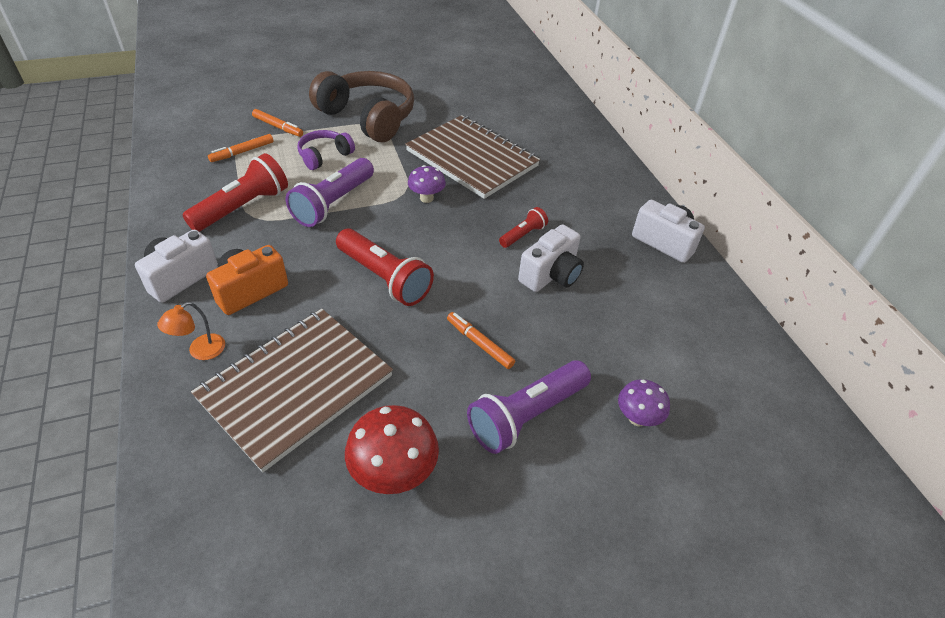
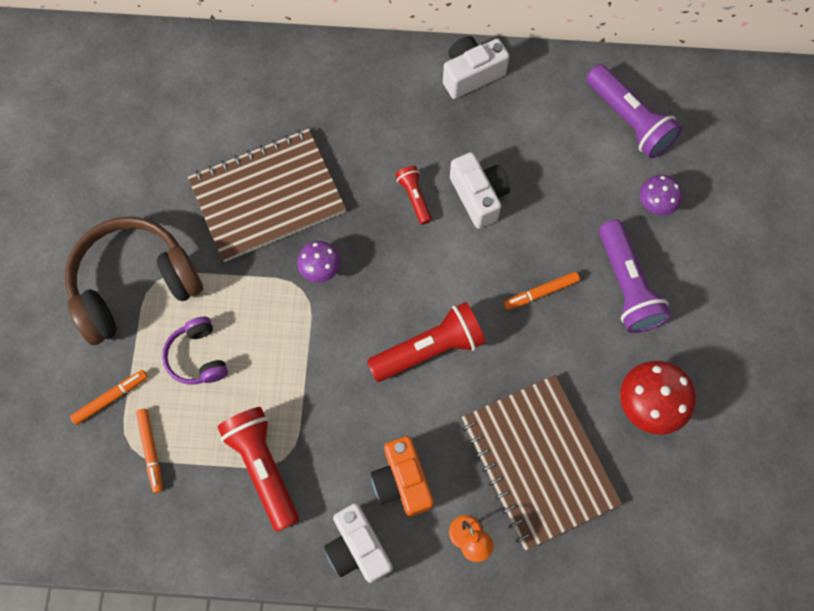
camera: 65 degrees left, 25 degrees up
(333, 204) = (293, 368): purple flashlight -> purple flashlight (629, 120)

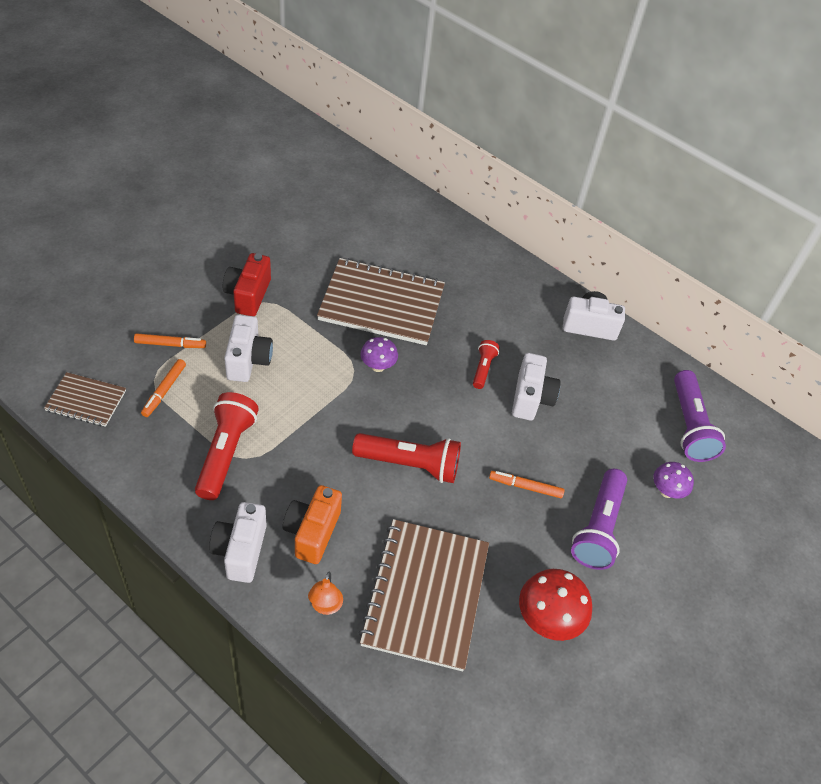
camera: 30 degrees right, 20 degrees down
(89, 519) = (86, 401): none -> brown notebook
(134, 285) = (248, 295): brown headphones -> red camera
(198, 356) = (248, 360): purple headphones -> white camera

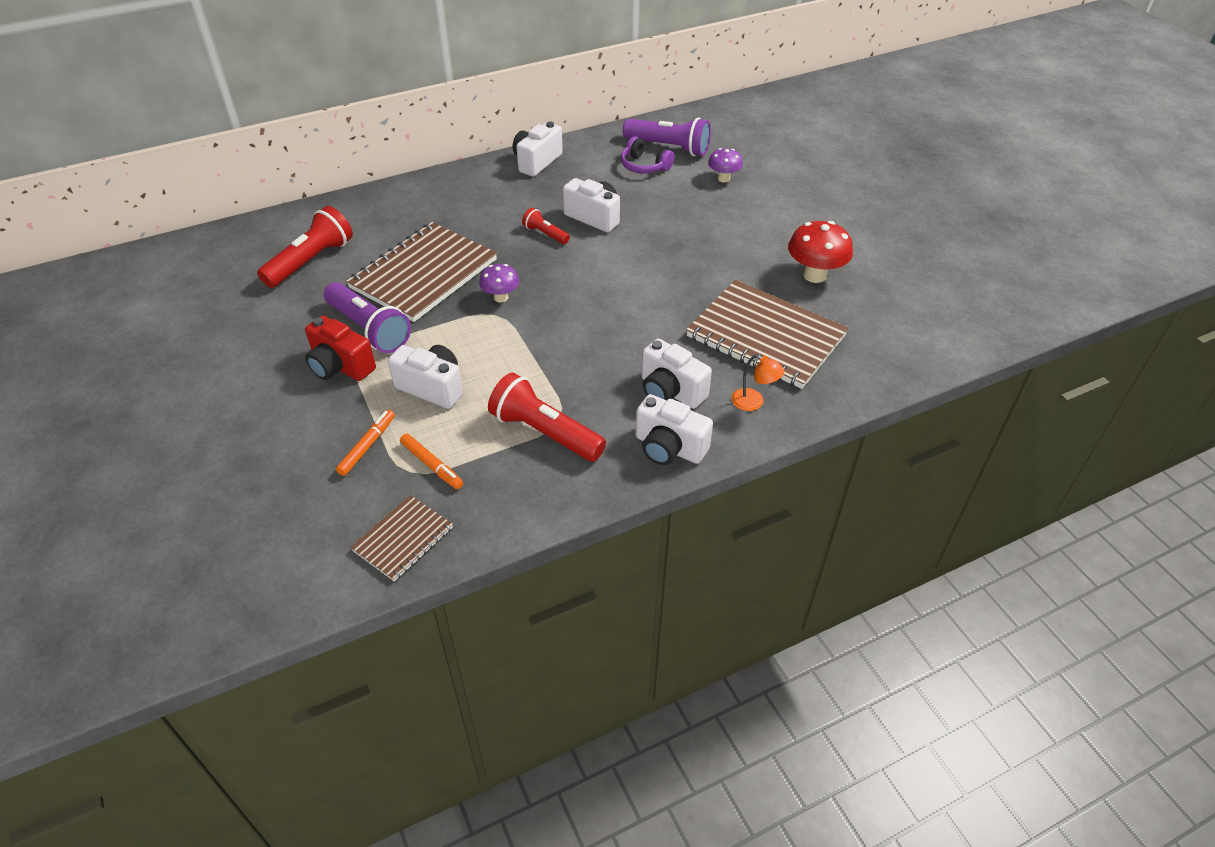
camera: 60 degrees left, 5 degrees down
(312, 532) = (670, 391): orange camera -> white camera
(410, 464) = (626, 308): red flashlight -> red flashlight (311, 261)
(525, 487) = (684, 248): orange marker -> none
(598, 528) = (742, 223): purple flashlight -> purple flashlight (369, 329)
(642, 414) = (644, 166): none -> purple headphones

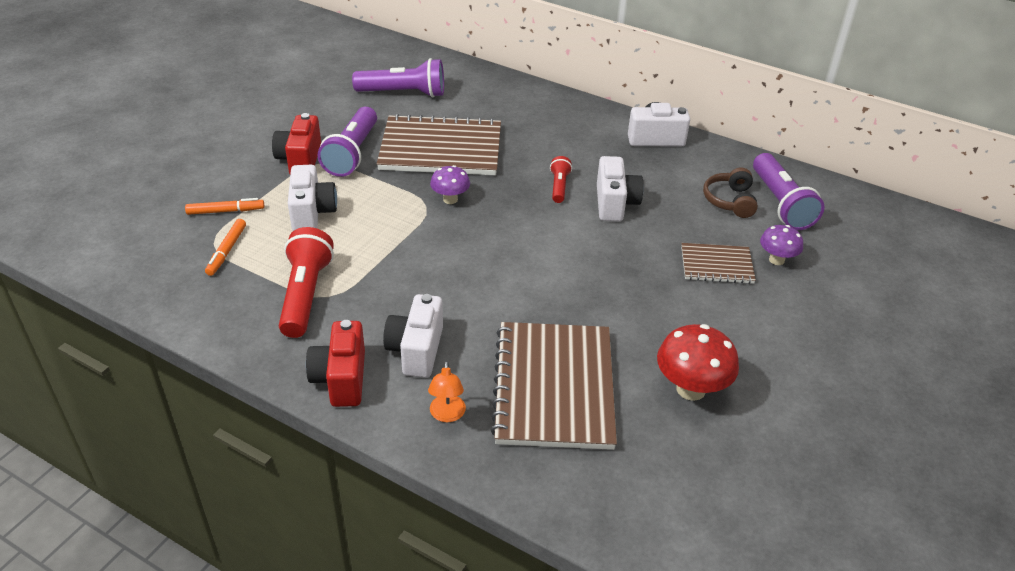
camera: 55 degrees right, 5 degrees down
(311, 261) = (404, 93): red flashlight -> purple flashlight
(403, 539) = (142, 271): brown notebook -> brown notebook (716, 265)
(644, 166) = (730, 201): purple headphones -> brown headphones
(669, 448) = (341, 379): white camera -> red camera

